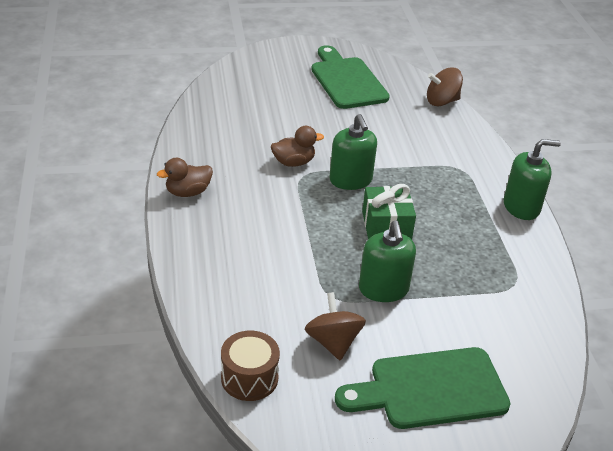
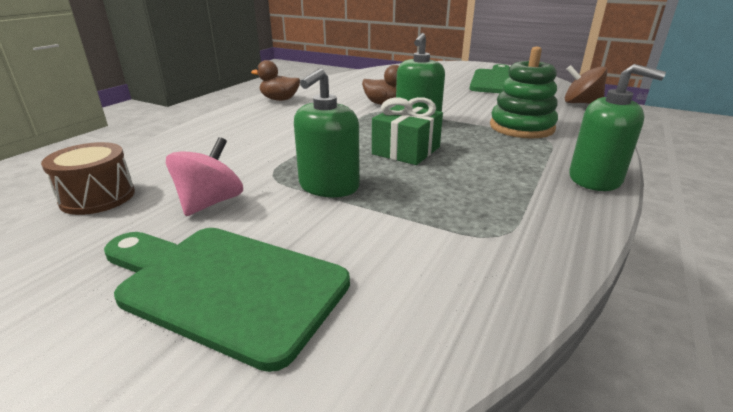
camera: 40 degrees right, 10 degrees down
(333, 342) = (210, 203): brown spinning top -> pink spinning top
(432, 159) = (521, 127): none -> green stacking toy

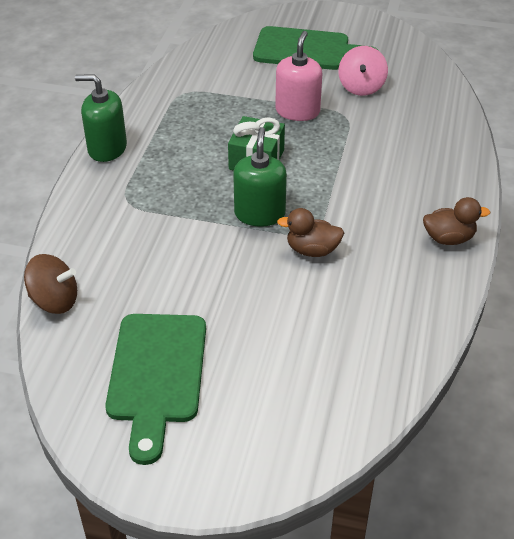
camera: 165 degrees right, 15 degrees up
(98, 197) = (434, 80): brown drum -> none
(328, 186) = (297, 111): green soap dispenser -> pink soap dispenser
(521, 127) = (147, 219): green stacking toy -> none

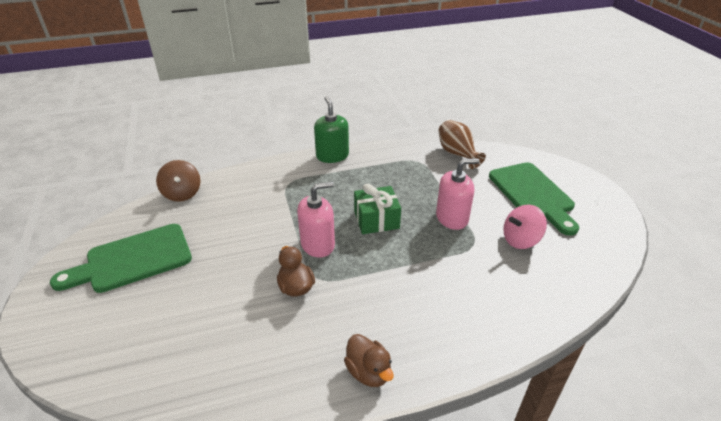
camera: 60 degrees right, 5 degrees down
(199, 62) = (457, 154): none -> brown vase
(259, 214) = (318, 244): green soap dispenser -> pink soap dispenser

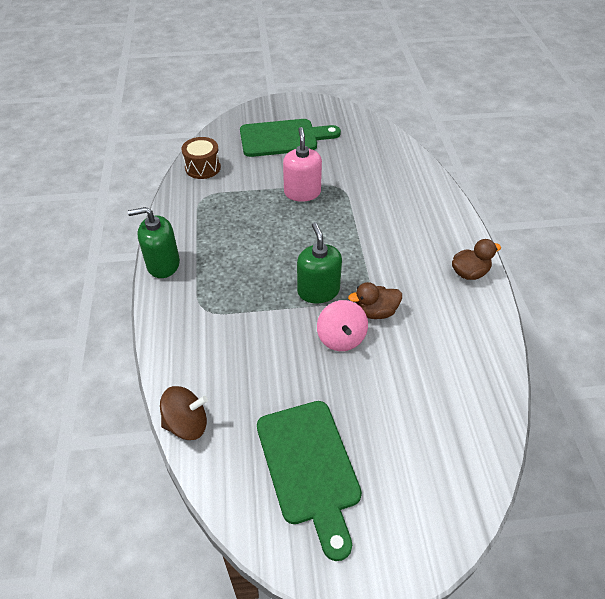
camera: 80 degrees left, 10 degrees up
(318, 244) = (318, 291): pink soap dispenser -> green soap dispenser
(376, 220) = (291, 243): green gift -> none
(457, 154) = (203, 167): brown vase -> brown drum
(520, 240) = (340, 160): pink spinning top -> pink spinning top (341, 338)

